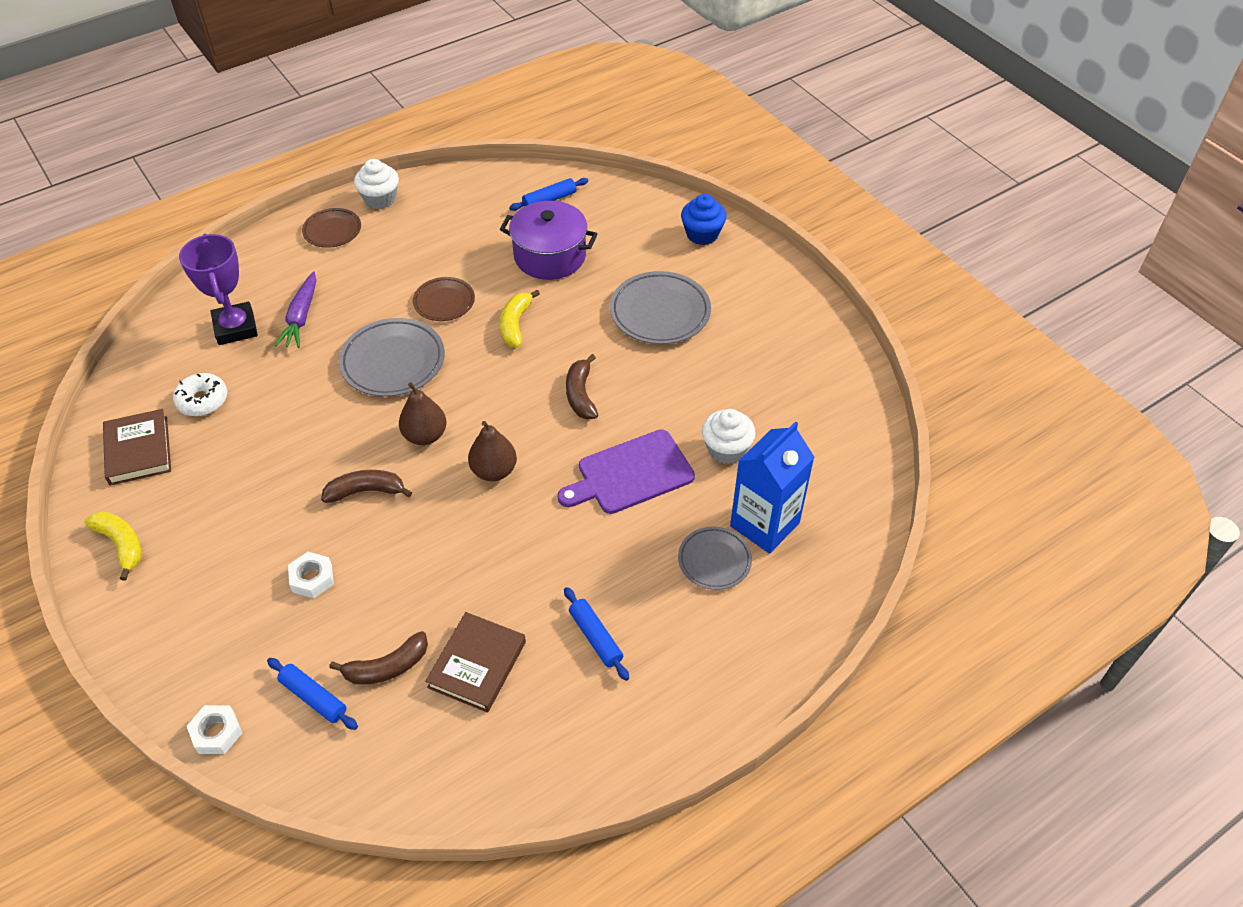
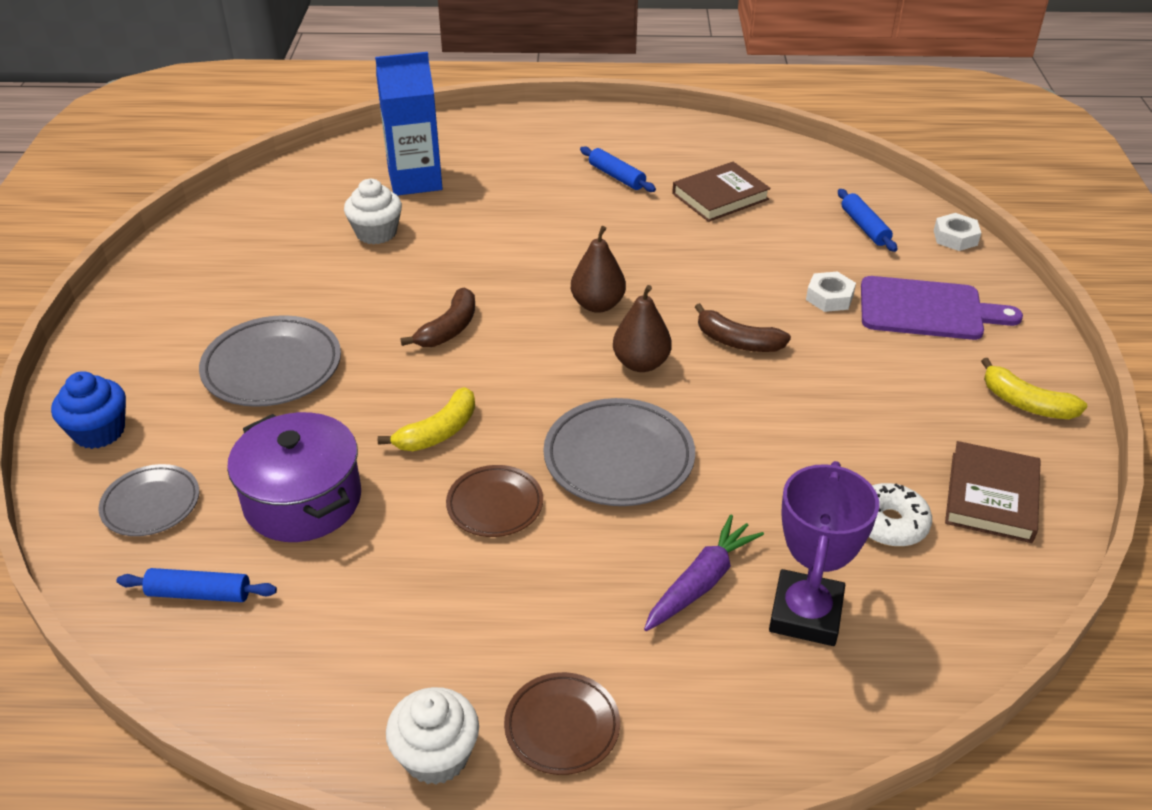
camera: 145 degrees left, 10 degrees down
(121, 544) = (1026, 403): yellow banana -> yellow banana turned 45 degrees counterclockwise
(387, 667) = (794, 221): brown banana -> none
(595, 637) = (617, 176): blue rolling pin -> blue rolling pin turned 45 degrees counterclockwise
(630, 474) = (478, 251): purple cutting board -> purple cutting board (927, 310)
(714, 560) = (480, 178): grey plate -> grey plate (151, 504)

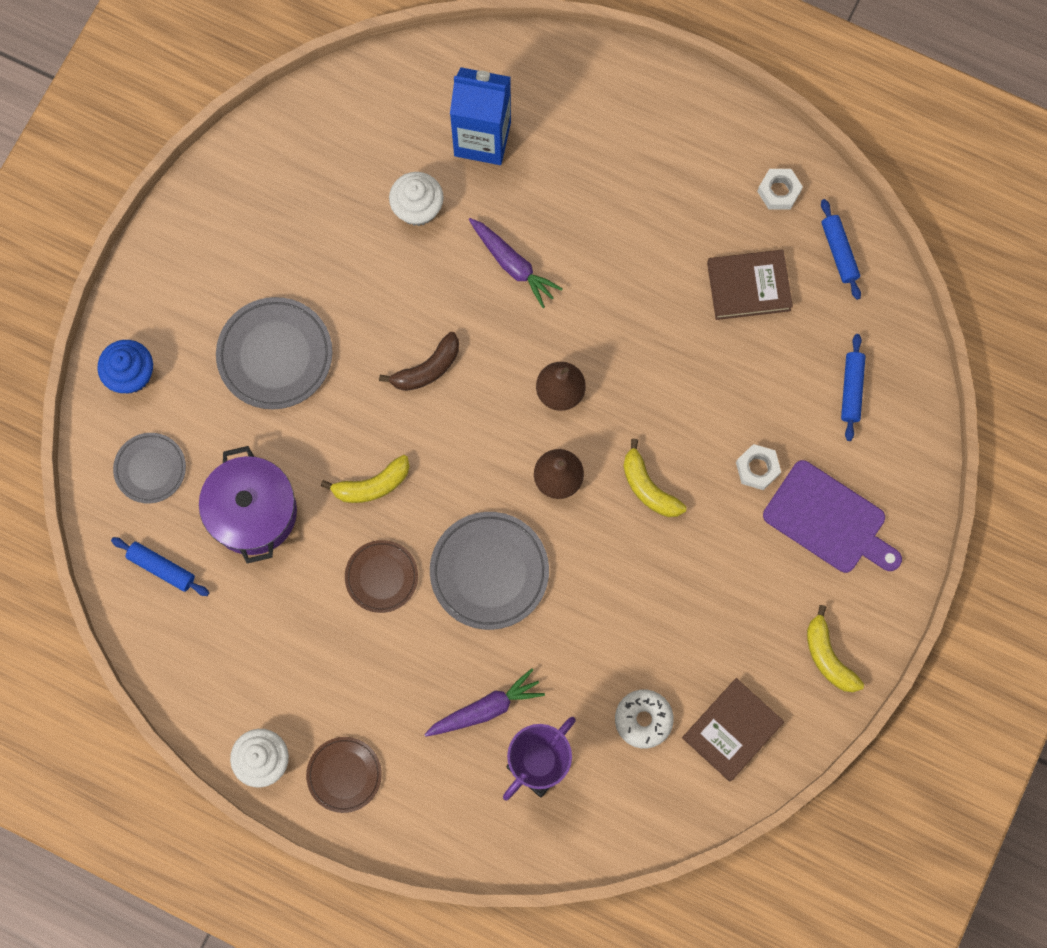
camera: 25 degrees right, 35 degrees up
(493, 241) = (513, 265): none -> purple carrot
(617, 176) = (670, 213): blue rolling pin -> blue rolling pin (839, 252)
(737, 341) = (648, 487): brown banana -> yellow banana
(955, 237) = (922, 440): white nut -> white nut (779, 191)

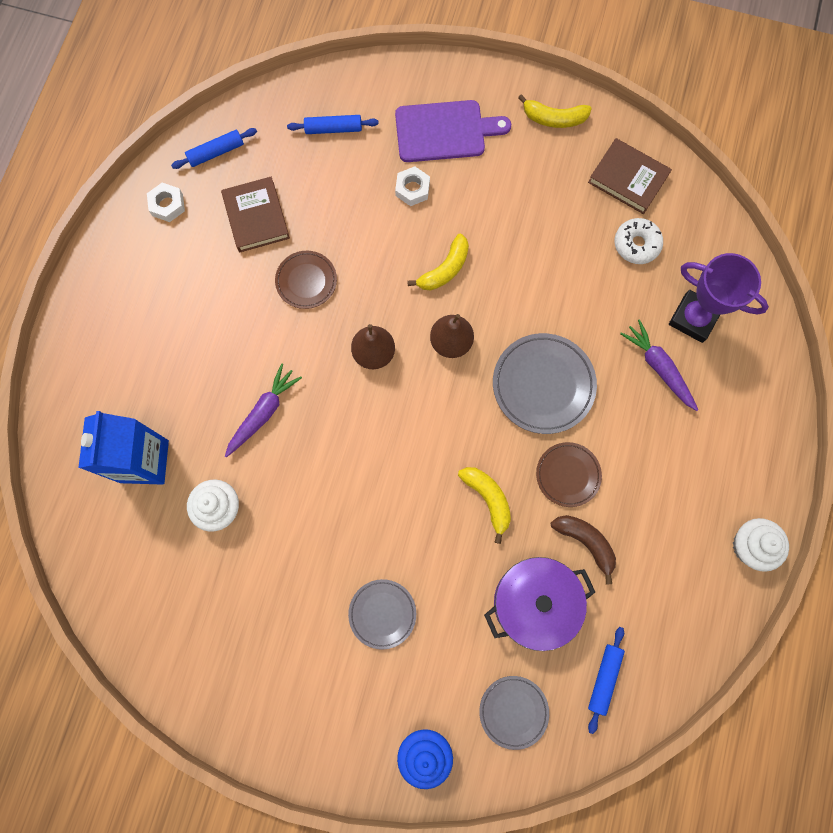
camera: 100 degrees left, 0 degrees up
(275, 355) = (382, 613): grey plate -> grey plate, size x0.62
(344, 775) = (743, 474): brown plate -> brown plate (306, 281)
(427, 369) = (372, 470): brown banana -> brown banana (585, 542)
(828, 657) = (554, 118): yellow banana -> yellow banana turned 45 degrees clockwise
(829, 520) = (445, 131): purple cutting board -> purple cutting board turned 60 degrees clockwise

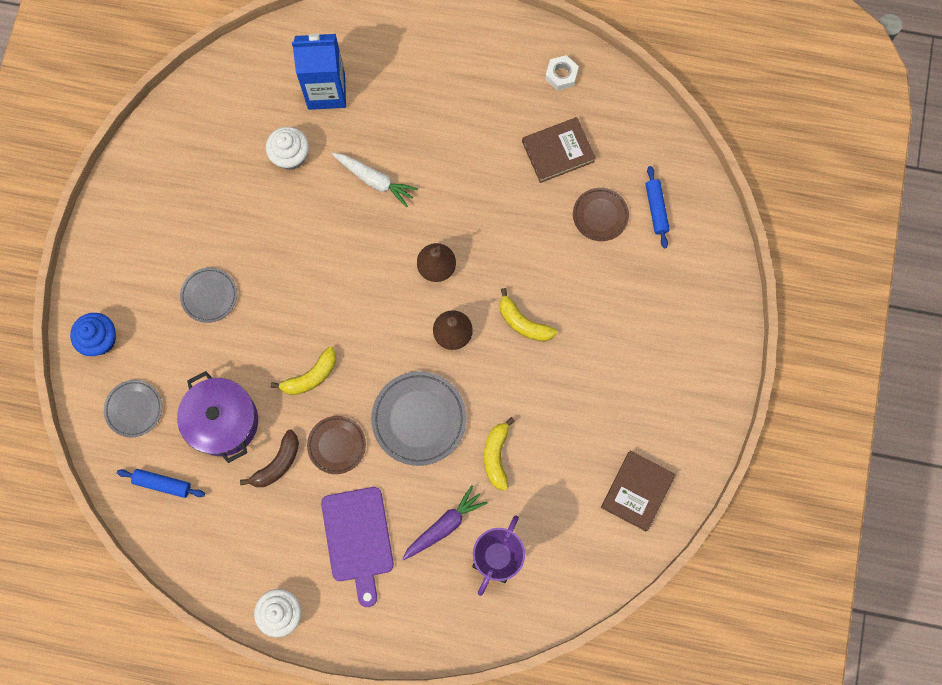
camera: 85 degrees right, 0 degrees up
(216, 152) = (618, 108): blue rolling pin -> none
(263, 413) = (375, 180): purple carrot -> white carrot
(306, 281) = (500, 202): brown plate -> brown plate (600, 215)
(412, 189) = (602, 287): white nut -> none
(445, 131) = (666, 312): purple cutting board -> purple cutting board (358, 539)
(554, 118) = (694, 416): yellow banana -> yellow banana (496, 456)
(636, 244) = (567, 501): white donut -> none

